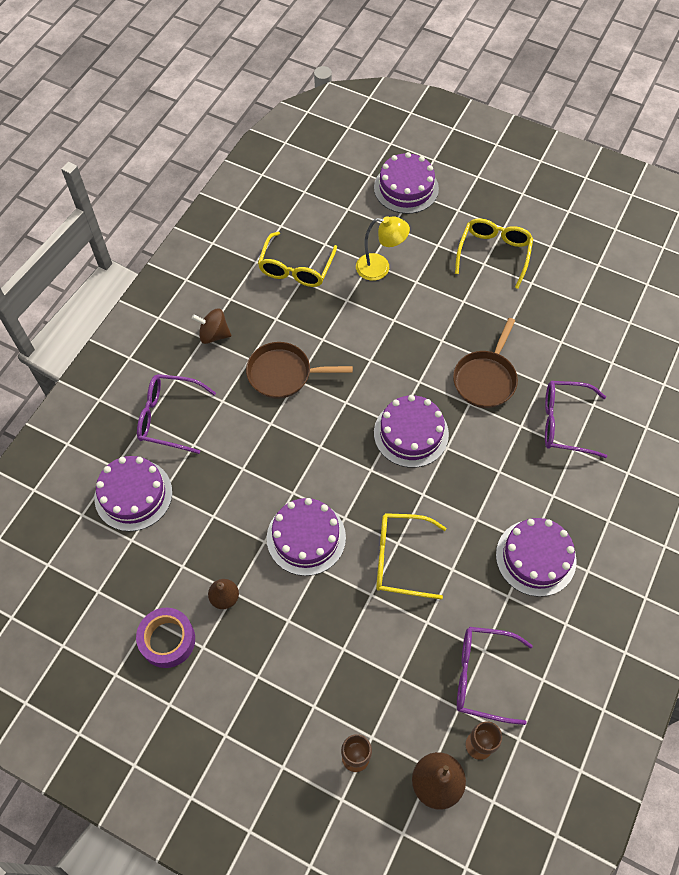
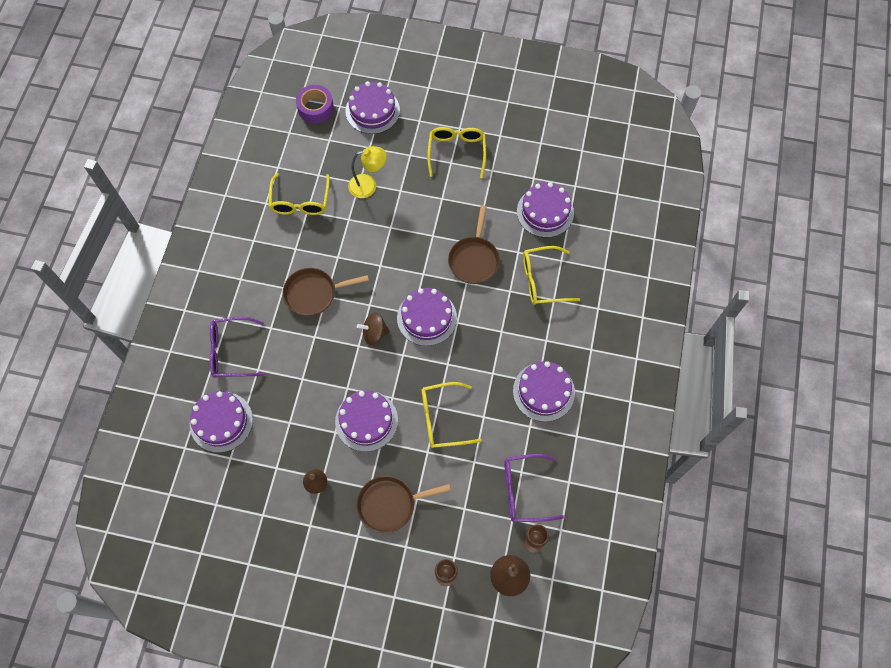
camera: 15 degrees left, 5 degrees up
(167, 640) = (281, 527): purple tape -> purple tape (315, 108)
(214, 334) = (248, 274): brown spinning top -> brown spinning top (374, 333)
(308, 647) = (390, 504): none -> brown pan
(564, 423) = (542, 280): purple glasses -> yellow glasses
(586, 344) = (545, 212): none -> purple cake

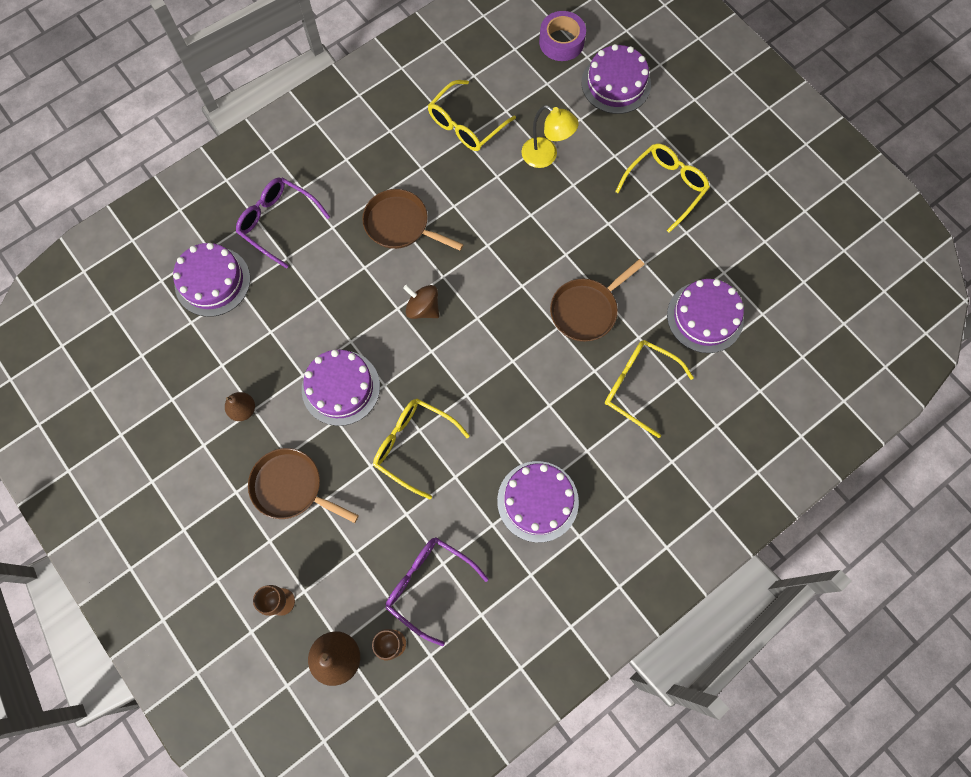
camera: 40 degrees right, 5 degrees up
(426, 318) = (487, 332): purple cake -> none

